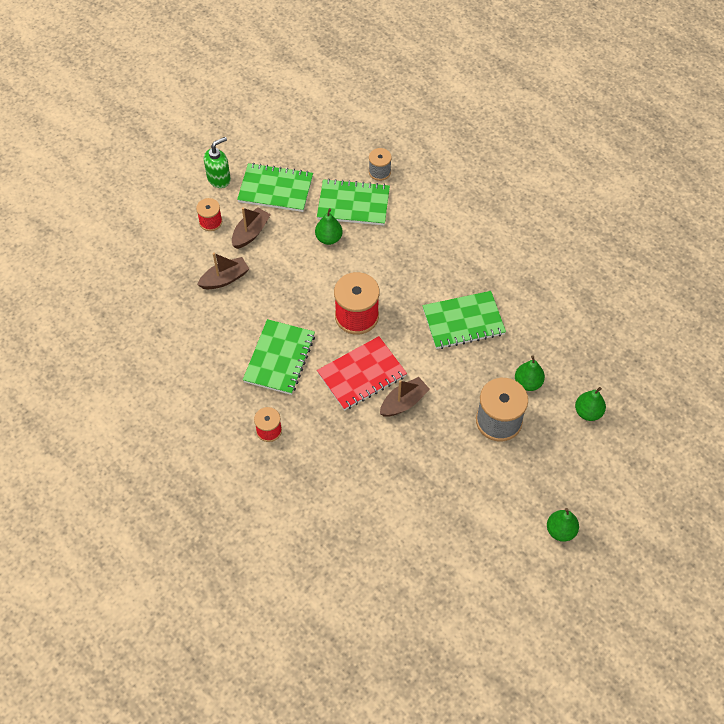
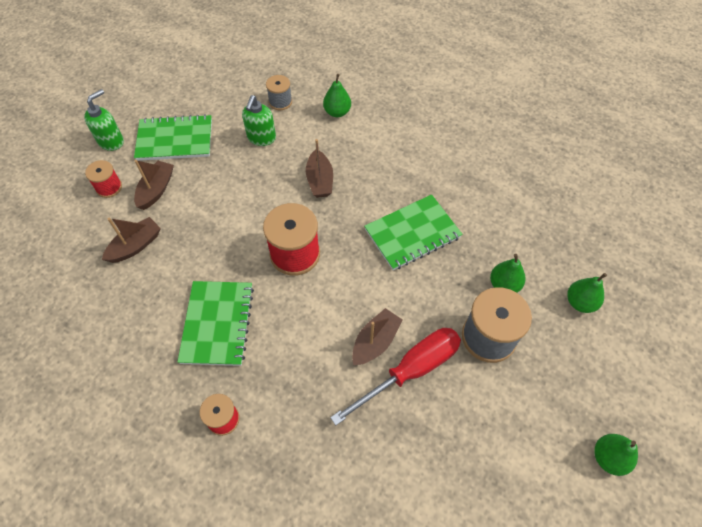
camera: 15 degrees left, 0 degrees up
(329, 238) = (243, 177): green pear -> green pear (337, 112)
(353, 204) = (261, 138): green notebook -> green soap dispenser
(362, 374) = (318, 320): red notebook -> none
(395, 256) = (320, 180): none -> brown boat
(425, 431) = (410, 371): none -> red screwdriver

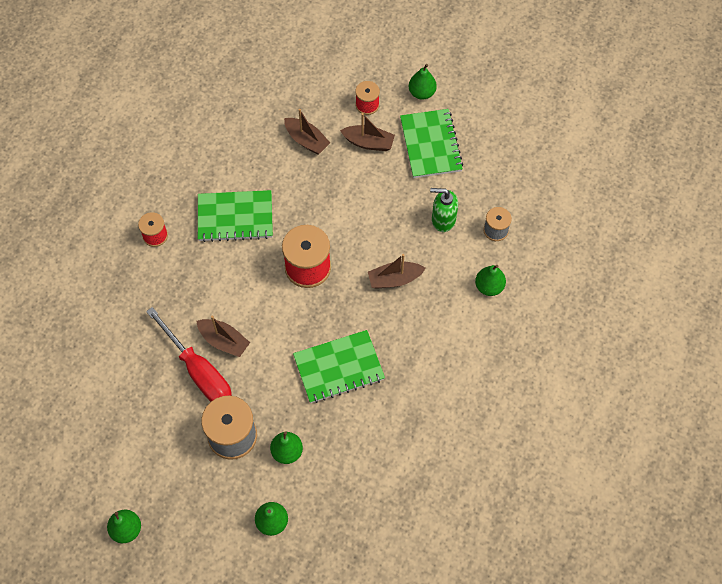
camera: 85 degrees right, 5 degrees up
(111, 141) = (421, 93): green soap dispenser -> green pear
(412, 233) = (339, 368): green notebook -> green notebook turned 75 degrees counterclockwise

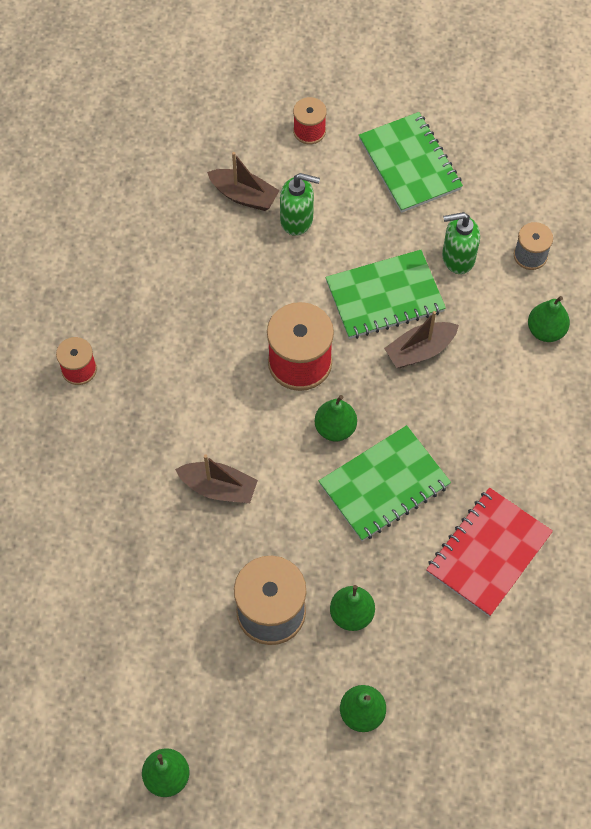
camera: 15 degrees left, 0 degrees up
(198, 370) = (197, 536): red screwdriver -> none
(235, 217) = (180, 319): green notebook -> green notebook (385, 296)
(338, 166) = (297, 220): none -> green soap dispenser
(368, 143) = (327, 180): brown boat -> none
(396, 434) = (488, 553): none -> red notebook
(421, 93) = (376, 99): green pear -> green pear (335, 428)

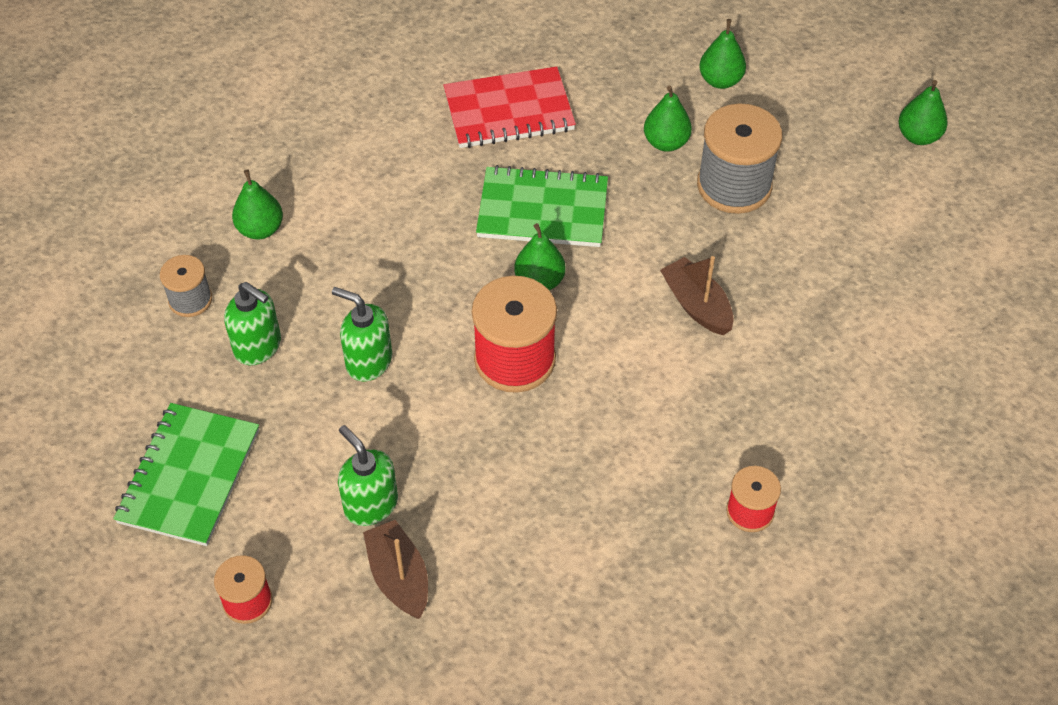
camera: 140 degrees left, 10 degrees down
(385, 296) = (368, 361): green notebook -> green soap dispenser
(420, 350) = (391, 291): brown boat -> none

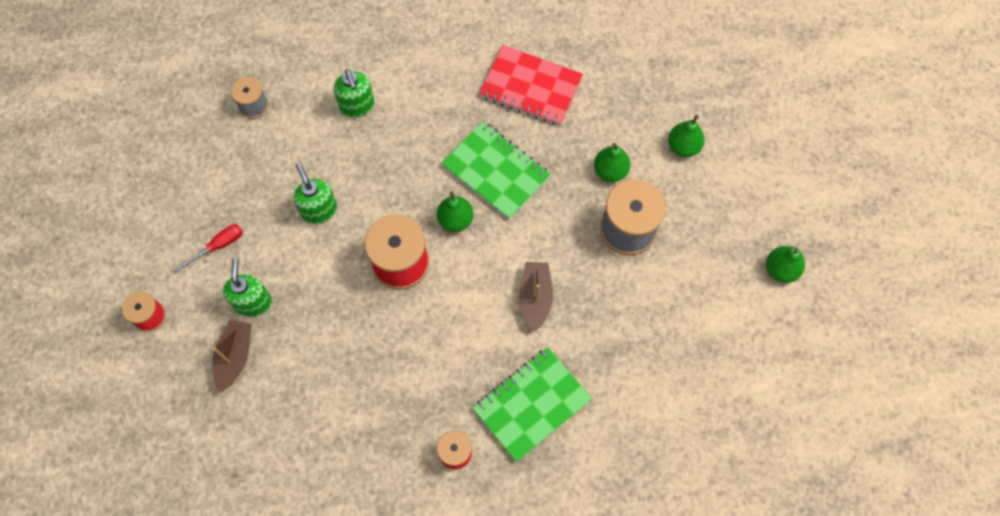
camera: 35 degrees right, 15 degrees up
(189, 476) = (174, 219): green notebook -> green notebook (532, 404)
(258, 347) = (267, 160): green soap dispenser -> green soap dispenser (357, 106)
(260, 229) = (325, 82): green pear -> none
(273, 470) = (219, 245): none -> red screwdriver

